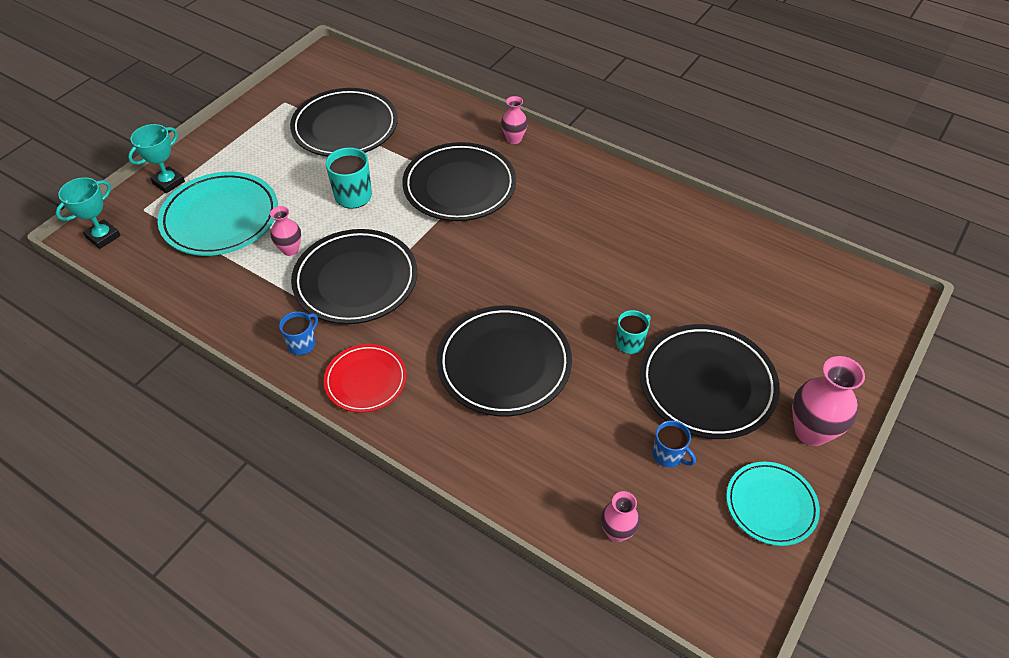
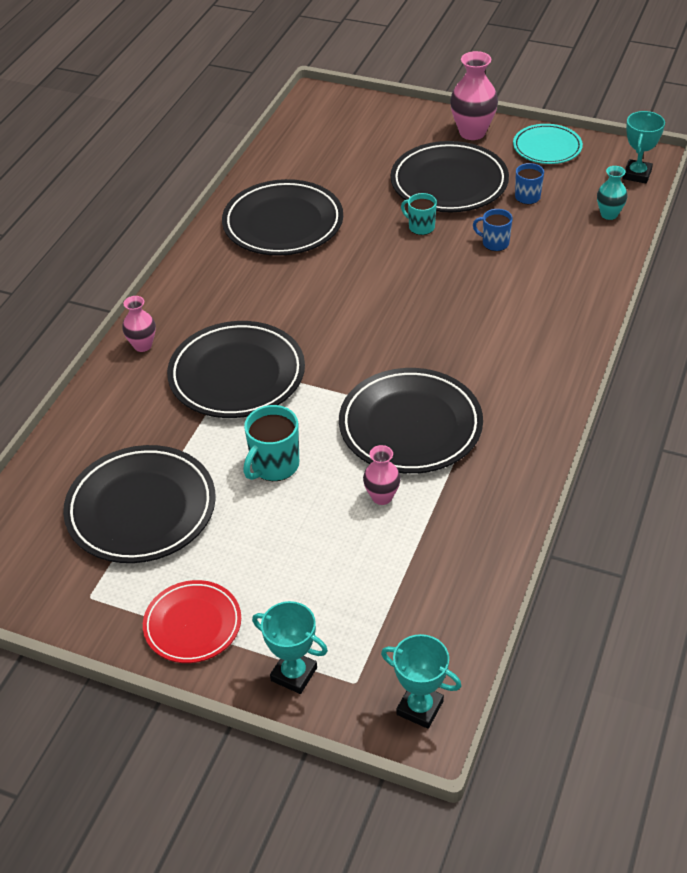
camera: 100 degrees left, 5 degrees down
(220, 218) = (348, 585): turquoise plate -> none
(302, 344) = (512, 444): blue mug -> blue mug (494, 243)
(366, 380) = (536, 385): red plate -> red plate (192, 624)
(504, 364) = (477, 298): black plate -> black plate (283, 223)
(617, 532) = (609, 214): pink vase -> turquoise vase
(697, 595) = (637, 174): none -> turquoise trophy

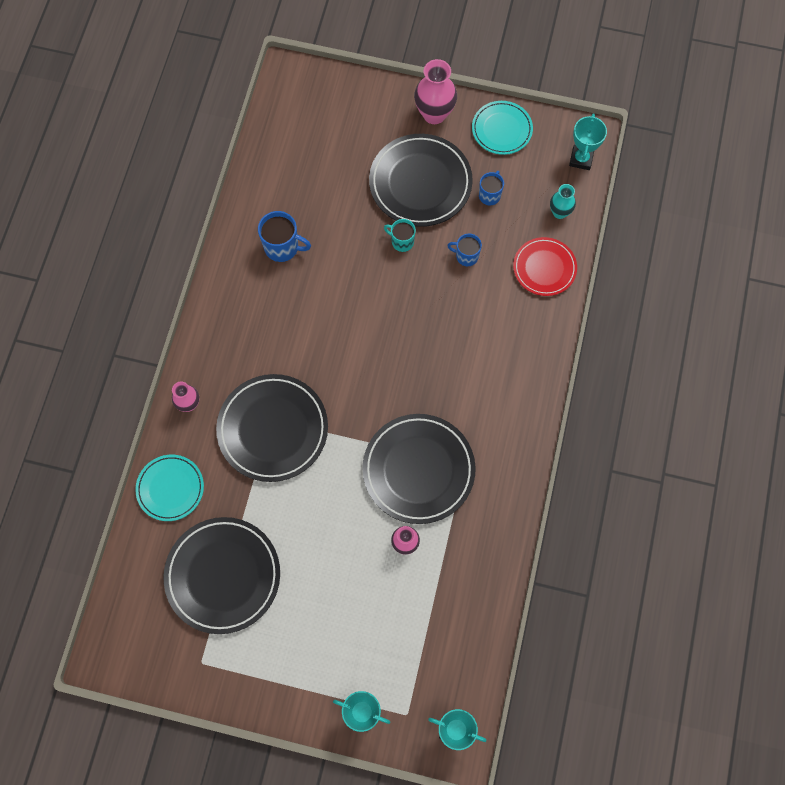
camera: 10 degrees left, 25 degrees up
(99, 419) = (170, 488): none -> turquoise plate
(192, 624) = (282, 679): red plate -> red plate (544, 268)
(274, 465) = (318, 521): turquoise mug -> none
(283, 223) = (282, 247): black plate -> blue mug

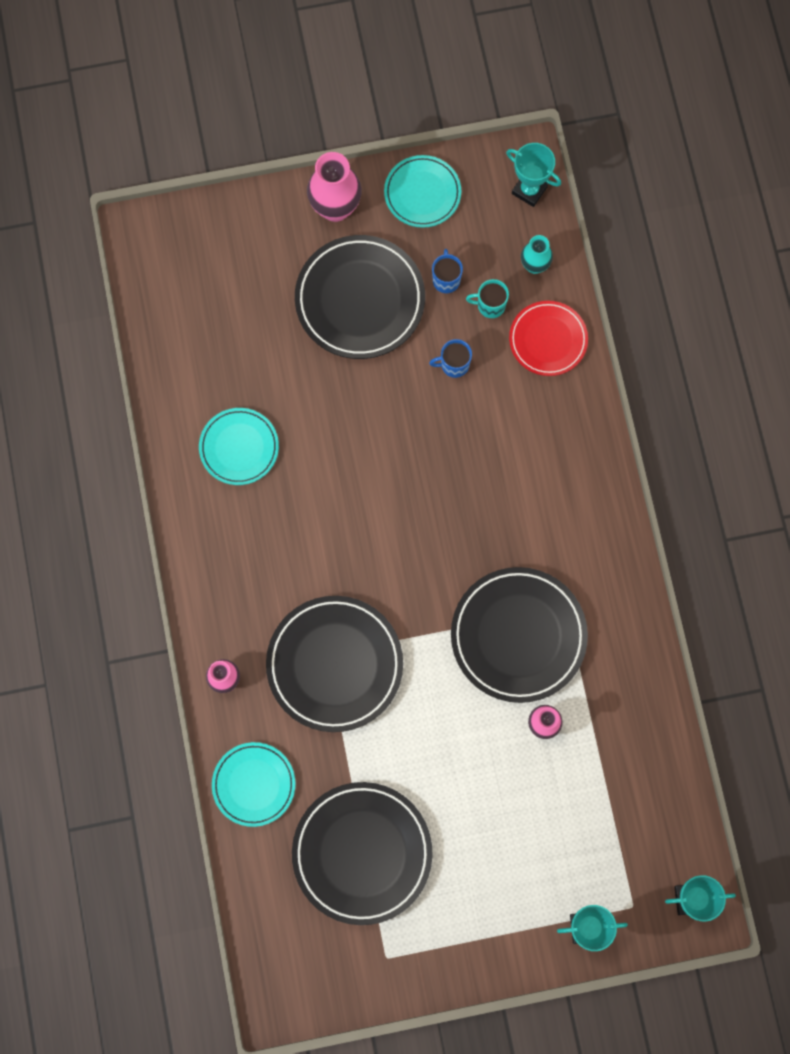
camera: 25 degrees left, 5 degrees up
(282, 247) = (239, 447): blue mug -> turquoise plate
(402, 241) = (372, 380): turquoise mug -> turquoise mug (490, 305)
(581, 159) = (529, 190): turquoise trophy -> turquoise trophy turned 45 degrees counterclockwise

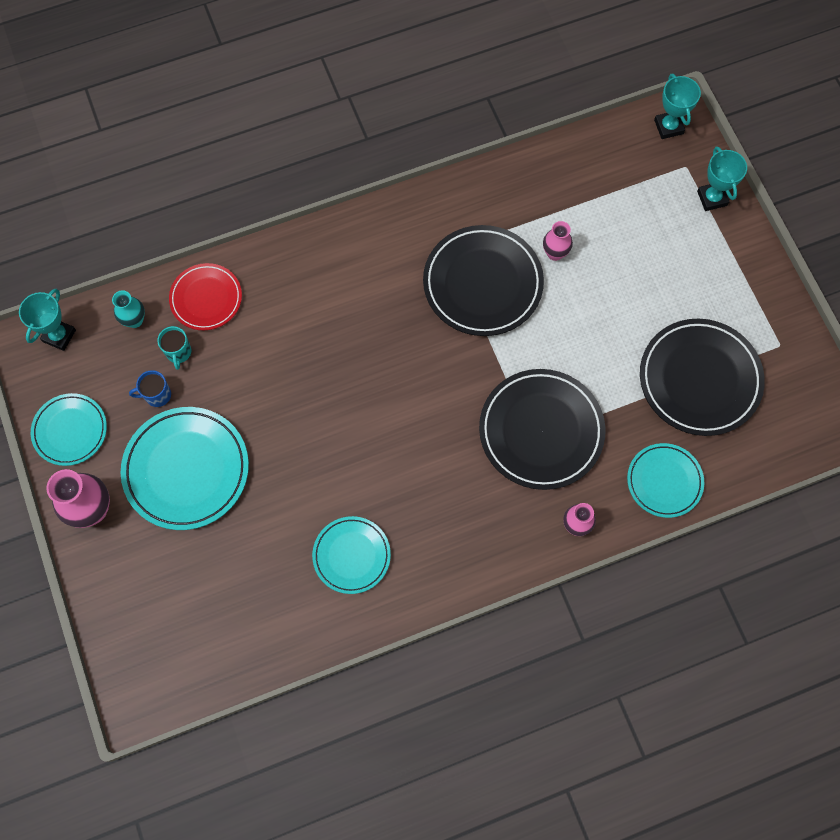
camera: 100 degrees left, 5 degrees down
(360, 300) = (186, 470): black plate -> turquoise plate
(454, 365) = (241, 375): blue mug -> none

